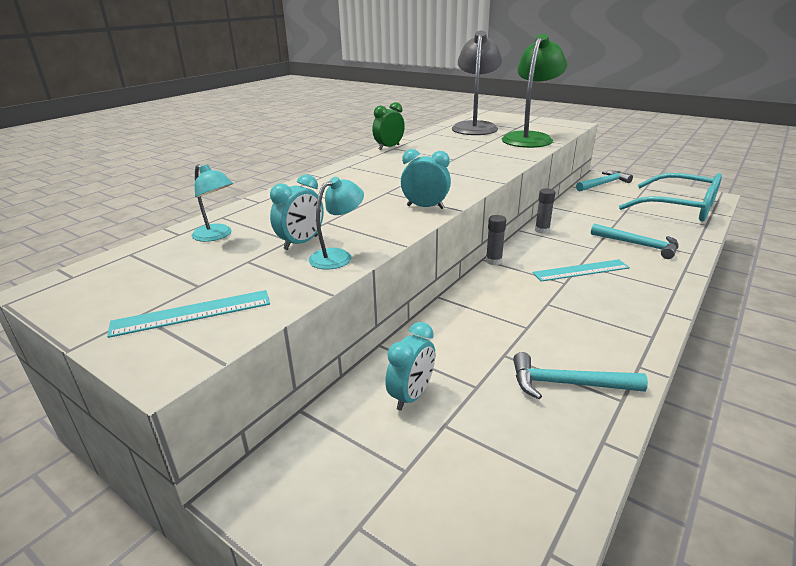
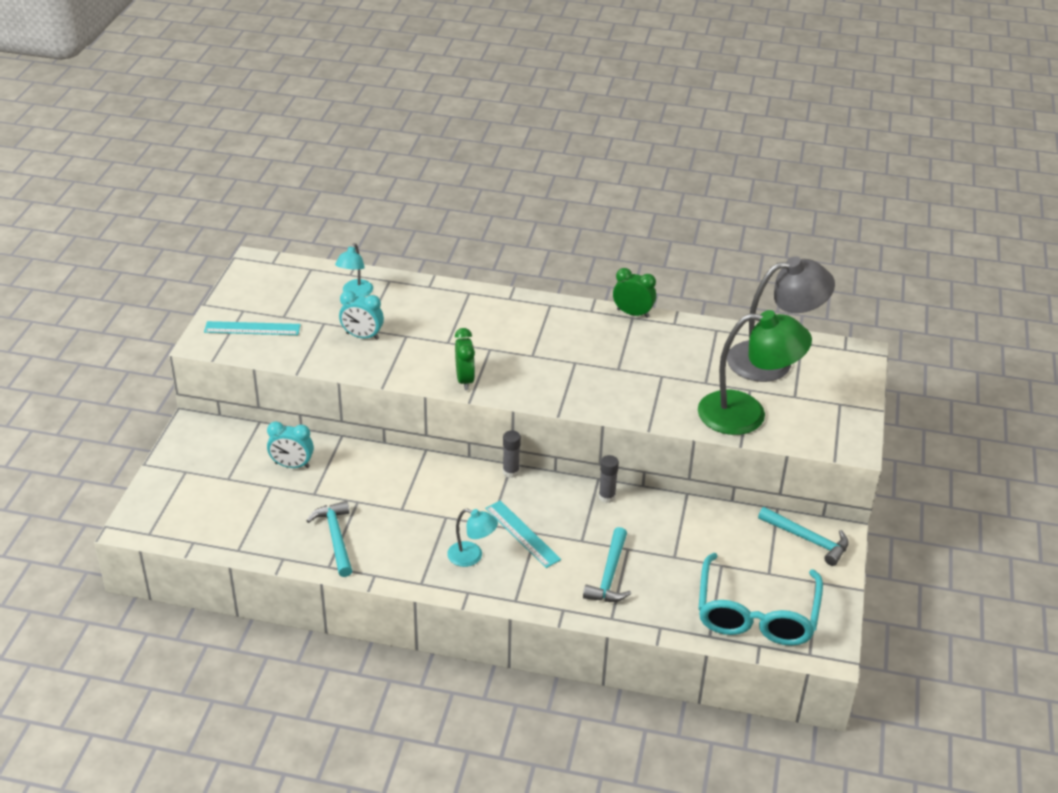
camera: 65 degrees right, 10 degrees up
(192, 313) = (252, 328): turquoise ruler -> turquoise ruler turned 45 degrees counterclockwise
(338, 256) = (349, 360): turquoise lamp -> turquoise lamp (472, 557)
(425, 207) = (465, 380): turquoise clock -> green clock

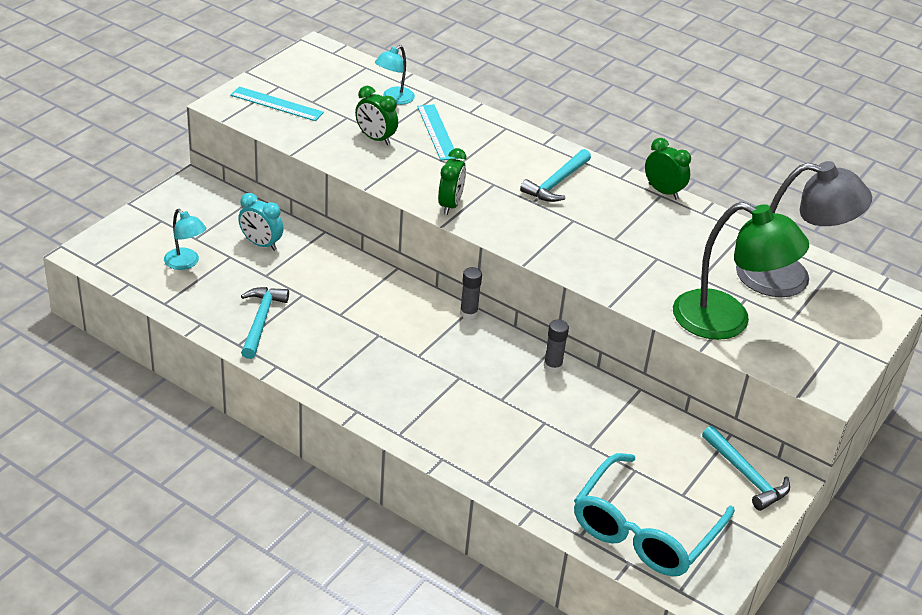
camera: 20 degrees right, 0 degrees up
(362, 336) = (375, 138): turquoise clock -> green clock
(472, 557) = (381, 379): turquoise lamp -> turquoise lamp (186, 263)
(522, 534) = (444, 374): turquoise ruler -> turquoise ruler (437, 132)
(609, 575) = (510, 441): turquoise hammer -> turquoise hammer (556, 183)

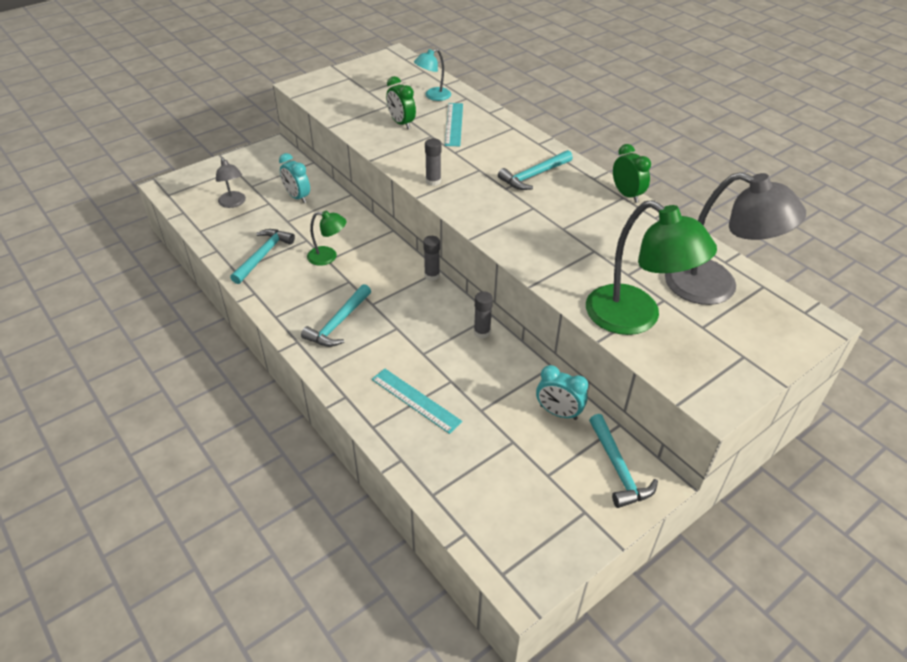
camera: 20 degrees right, 5 degrees up
(186, 263) = (233, 203): turquoise lamp -> grey lamp
(276, 104) = (339, 90): turquoise ruler -> turquoise ruler (415, 400)
(339, 310) = (328, 257): none -> green lamp
(392, 383) = (338, 323): none -> turquoise hammer
(450, 205) = (433, 181): green clock -> grey glue stick
(645, 530) = (495, 503): turquoise glasses -> none
(667, 433) = (558, 412): none -> turquoise clock

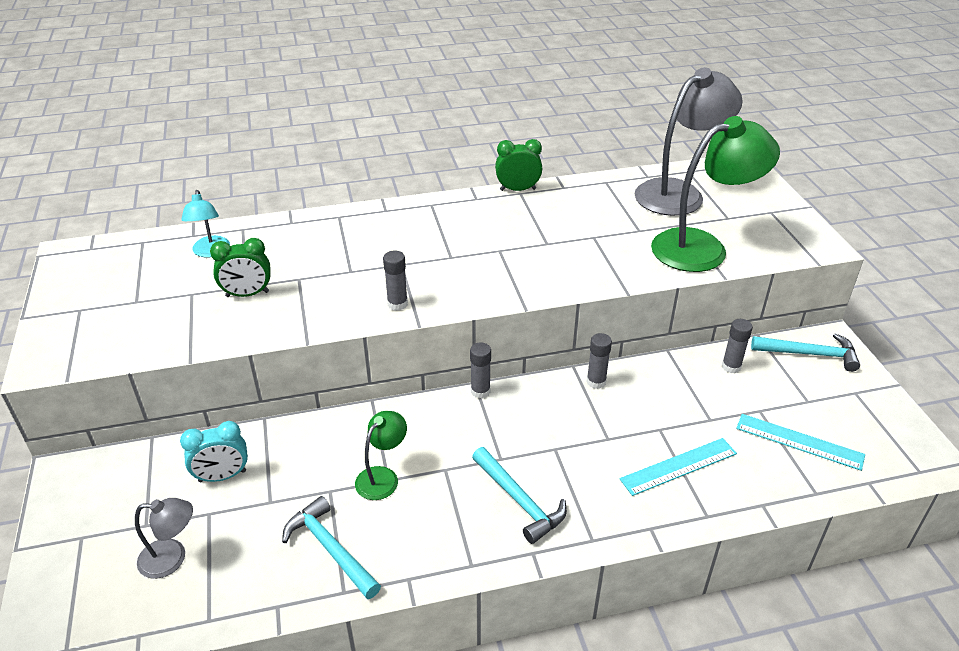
camera: 65 degrees left, 5 degrees down
(454, 124) = (291, 254): turquoise ruler -> turquoise ruler (799, 442)
(533, 175) = (443, 232): turquoise hammer -> none
(558, 412) = (731, 366): turquoise clock -> grey glue stick

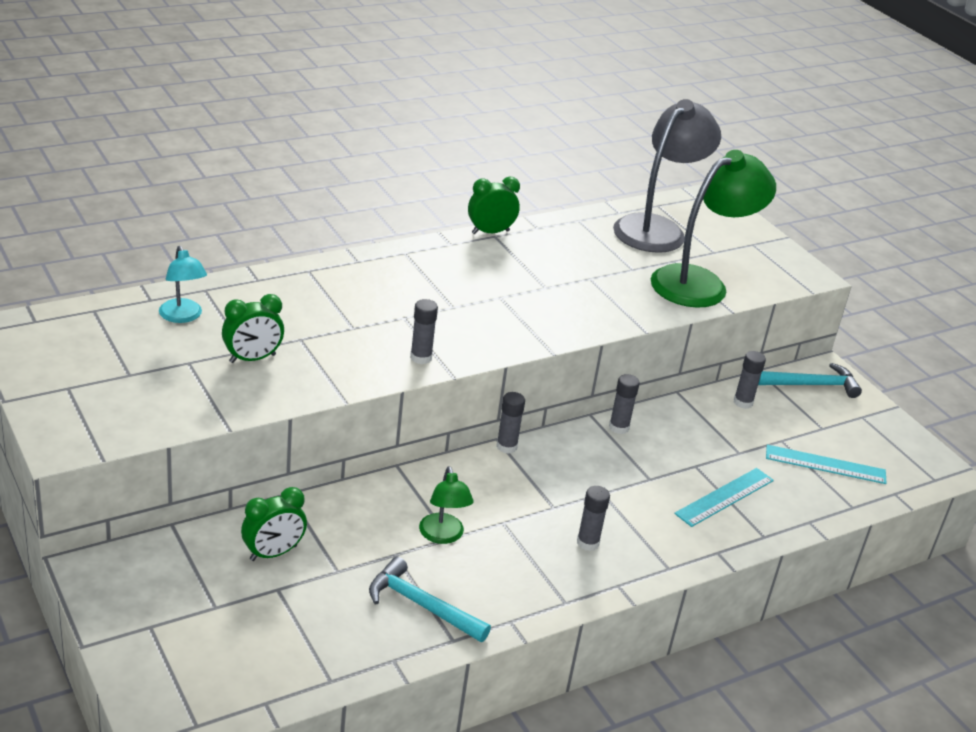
camera: 20 degrees left, 5 degrees down
(172, 558) = (262, 633): grey lamp -> none
(222, 476) = (273, 553): turquoise clock -> green clock
(382, 477) = (443, 536): green lamp -> green lamp turned 150 degrees clockwise
(519, 501) = (587, 543): turquoise hammer -> grey glue stick

